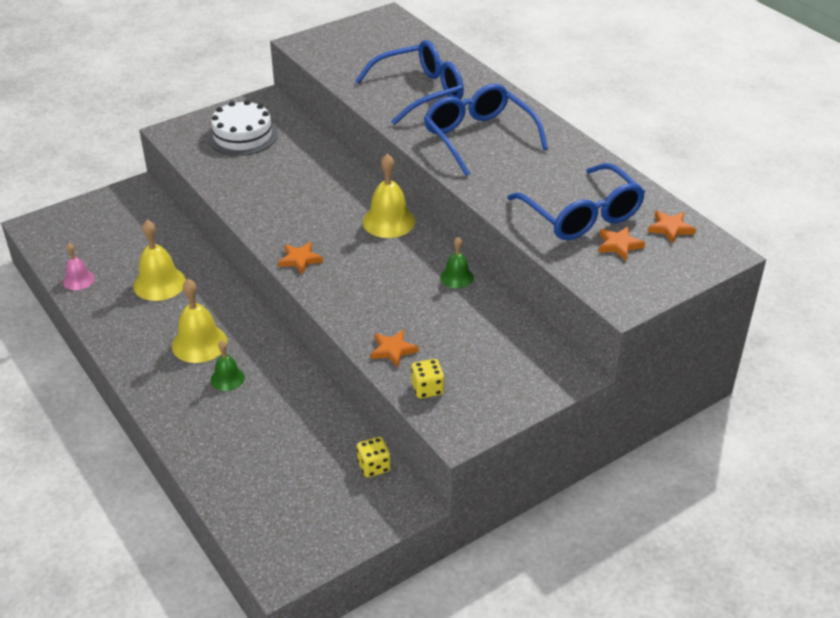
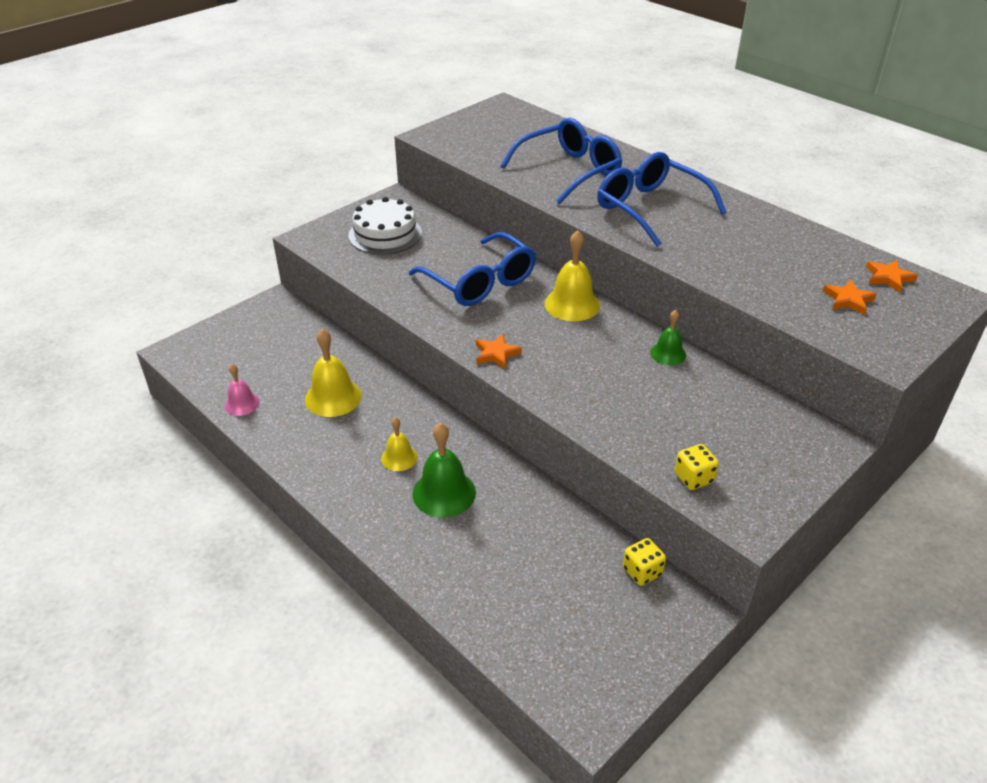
camera: 10 degrees left, 0 degrees up
(199, 343) = (399, 457): yellow bell -> yellow bell, size x0.60
(227, 378) = (444, 493): green bell -> green bell, size x1.67
(393, 350) = (637, 439): orange star -> none
(582, 216) = (794, 274): blue glasses -> blue glasses (480, 282)

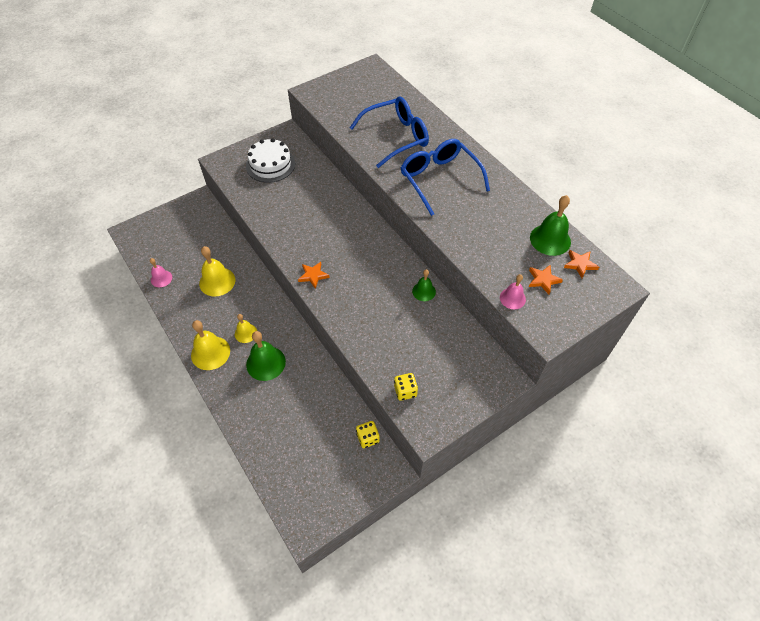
camera: 10 degrees right, 15 degrees up
(480, 282) = (321, 215): blue glasses -> none
(572, 304) = (375, 241): yellow bell -> yellow bell (210, 353)
(816, 324) = (512, 298): none -> pink bell
(834, 256) = (550, 239): none -> green bell

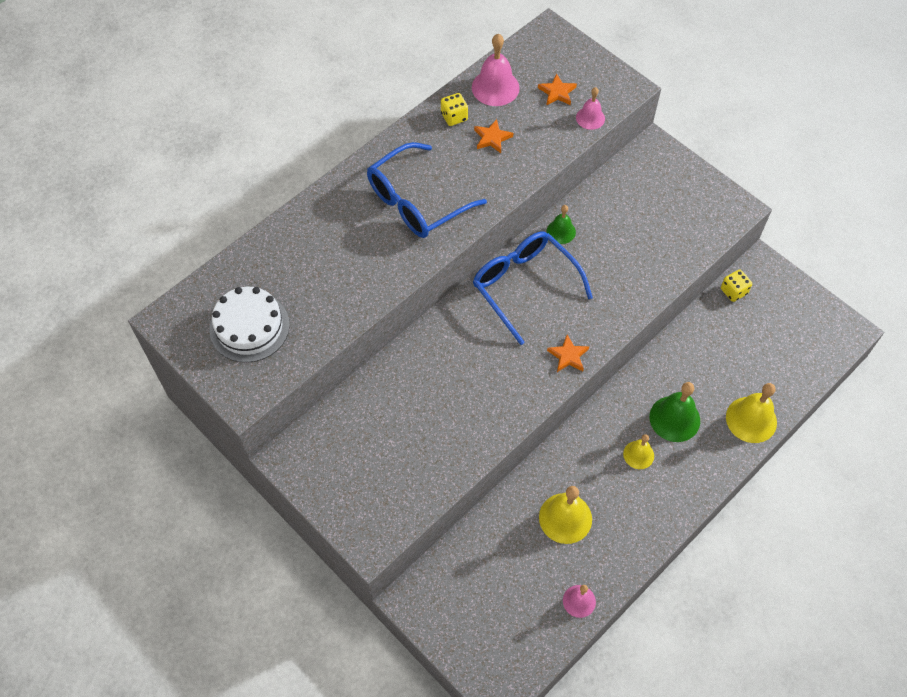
camera: 100 degrees left, 5 degrees up
(210, 353) = (680, 490): yellow bell -> yellow bell (751, 419)
(270, 164) = (367, 463): white cake -> white cake (249, 327)
(396, 137) = (339, 261): blue glasses -> blue glasses (524, 285)
(405, 391) = (700, 233): yellow dice -> yellow dice (454, 117)
(550, 239) = (495, 87): green bell -> pink bell
(580, 264) = (526, 61): orange star -> orange star (492, 138)

